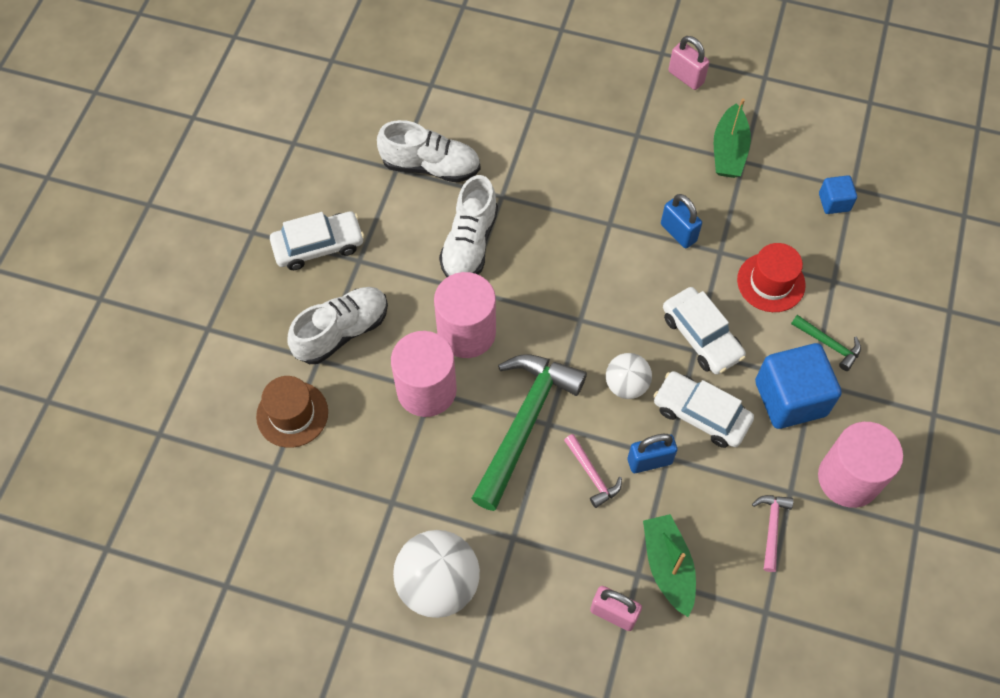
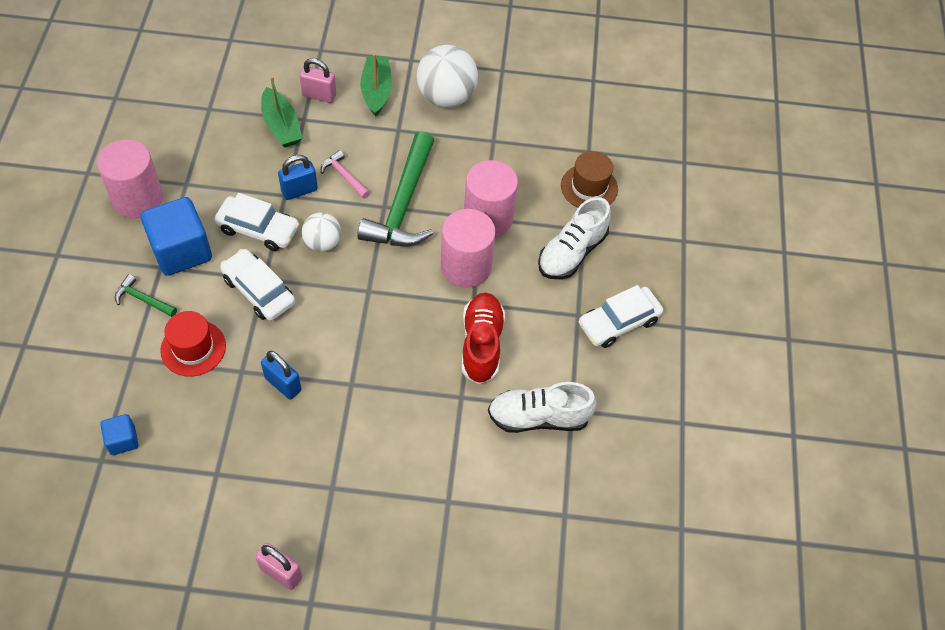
camera: 165 degrees right, 5 degrees down
(469, 243) = (481, 344): white shoe -> red shoe
(729, 151) = (232, 483): green boat -> green boat (376, 91)
(771, 528) = (202, 158): pink hammer -> none

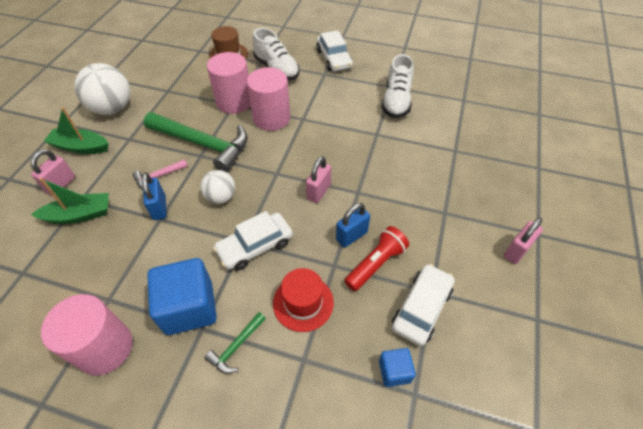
camera: 75 degrees left, 5 degrees down
(247, 413) = (376, 264): none -> red flashlight
(258, 229) = (188, 241): white car -> white car (421, 308)
(345, 340) = (318, 191): none -> pink padlock
(481, 344) = (337, 119): red shoe -> none

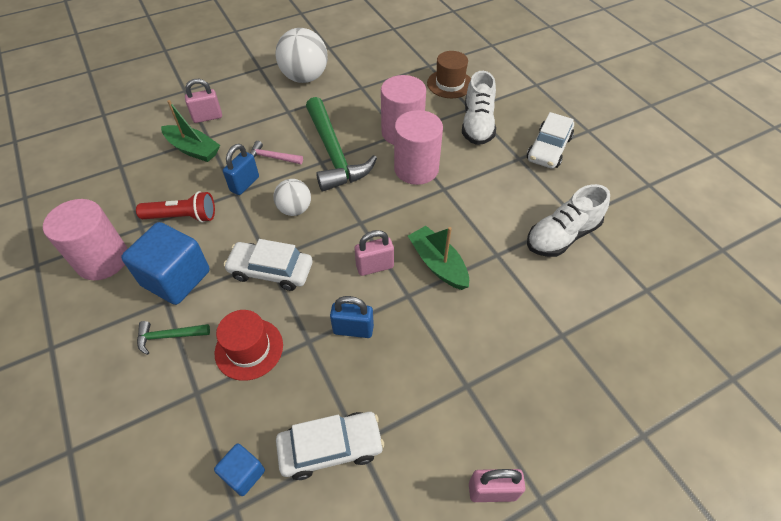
camera: 45 degrees right, 0 degrees up
(81, 147) = (250, 96): green boat -> green boat (438, 264)
(376, 264) = (342, 372): red flashlight -> red flashlight (182, 217)

